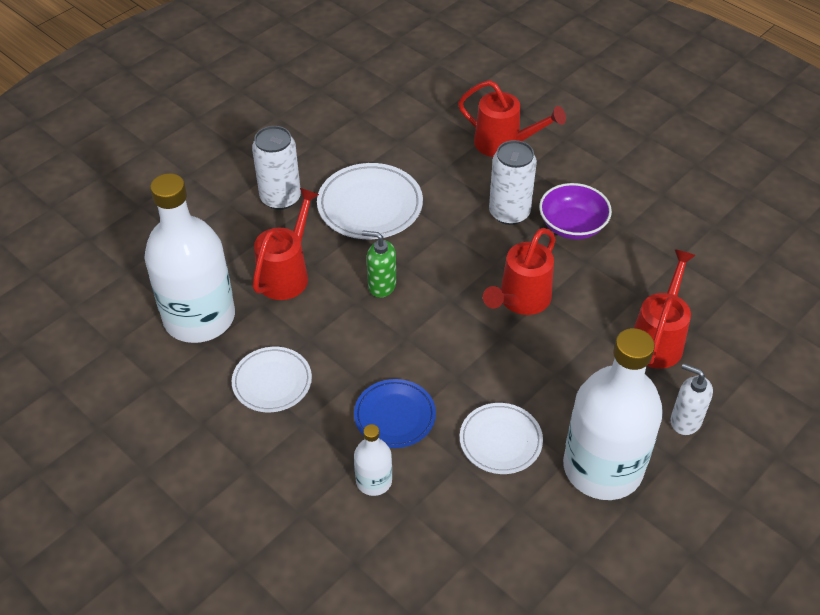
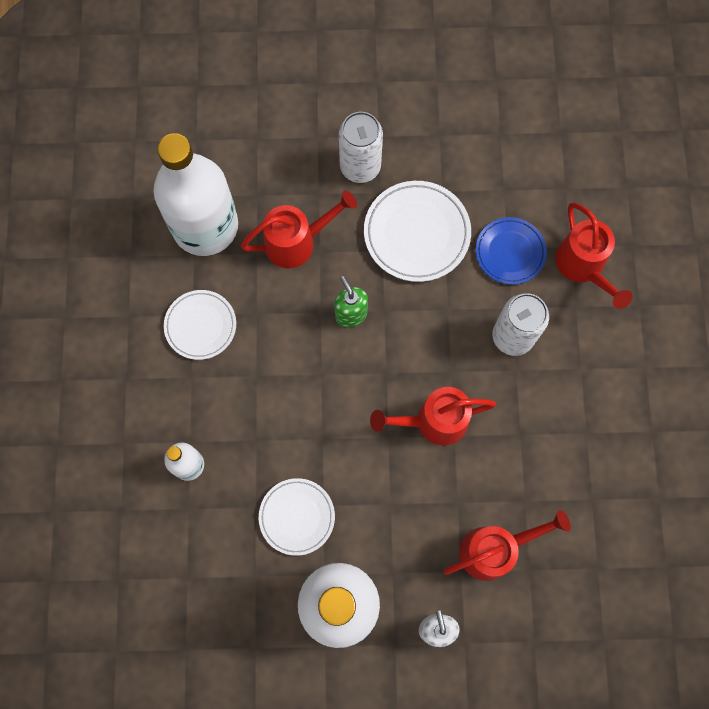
camera: 45 degrees right, 25 degrees up
(395, 416) = (250, 430): blue plate -> blue plate (510, 252)
(572, 225) = (547, 393): purple bowl -> none

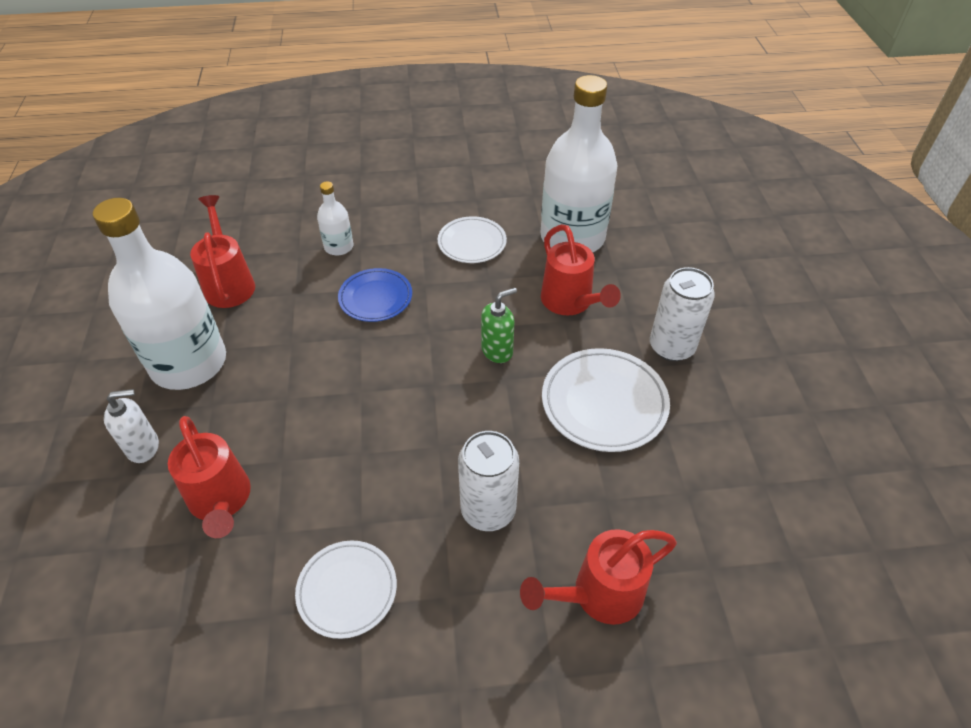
camera: 85 degrees right, 25 degrees down
(297, 517) = (281, 324): white plate -> white plate (347, 590)
(434, 421) = (378, 432): red watering can -> red watering can (229, 283)
(510, 252) = (601, 502): blue plate -> blue plate (375, 298)

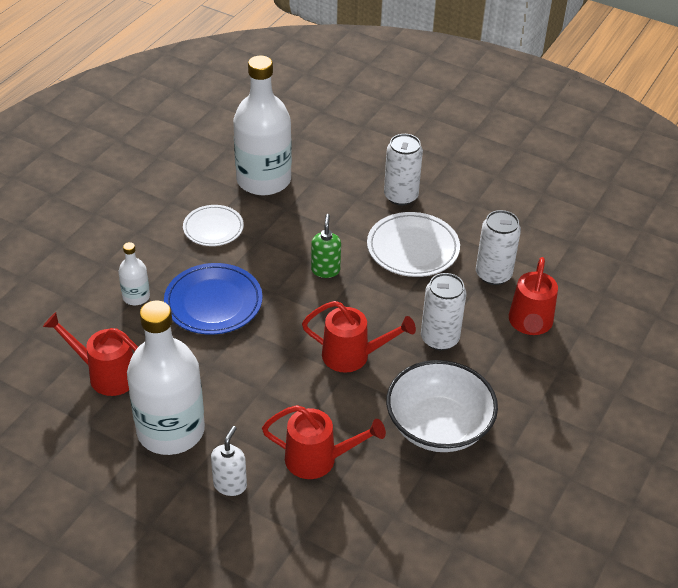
camera: 55 degrees left, 5 degrees down
(347, 590) = (438, 426): white plate -> white bowl
(375, 298) = (213, 303): blue plate -> blue plate, size x1.52
(570, 302) = (320, 215): red watering can -> red watering can (353, 356)
(644, 504) = (493, 274): none -> white can

